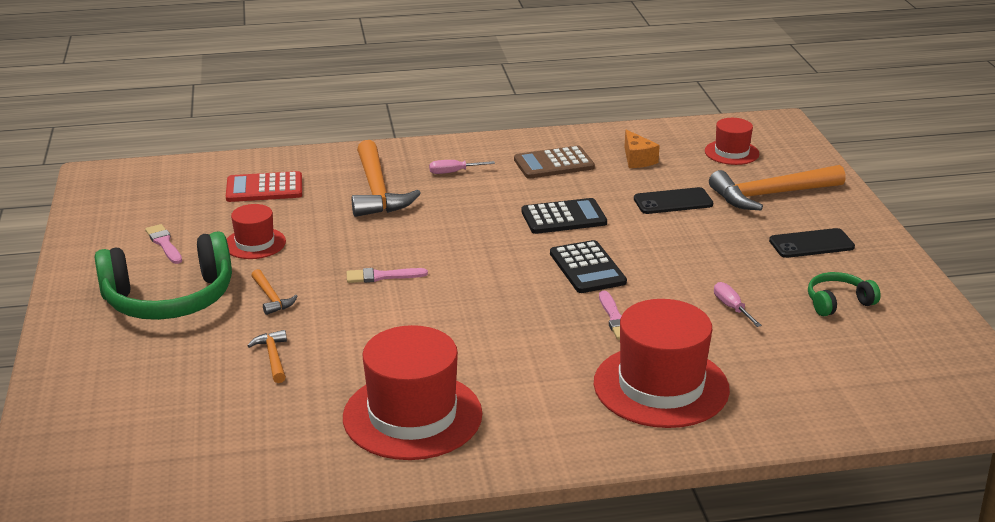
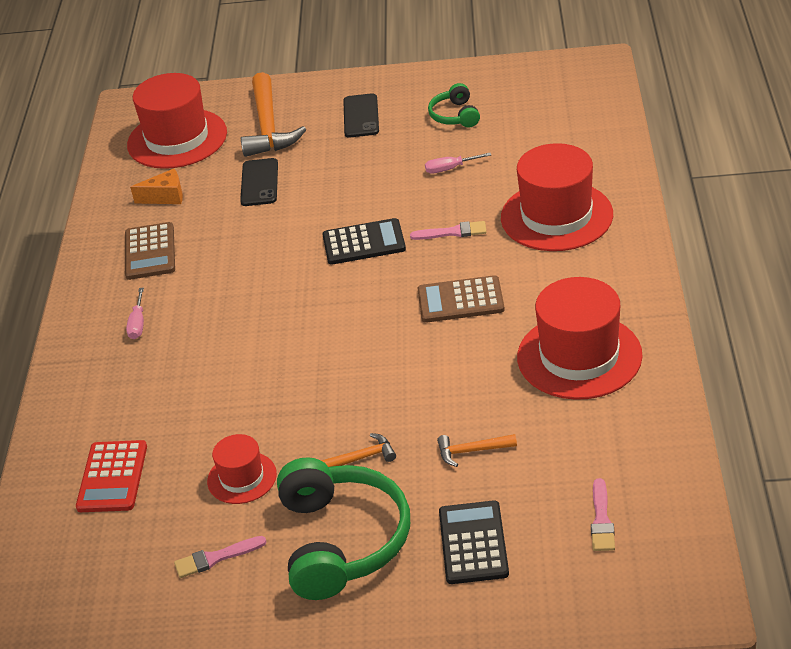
camera: 75 degrees left, 10 degrees up
(377, 191) = (157, 382): orange hammer -> none
(382, 276) = (341, 377): pink brush -> pink brush (601, 520)
(500, 333) = (460, 300): none -> brown calculator
(563, 217) = (265, 252): black calculator -> black calculator (473, 543)
(731, 152) = (177, 139): red hat -> red hat, size x1.87

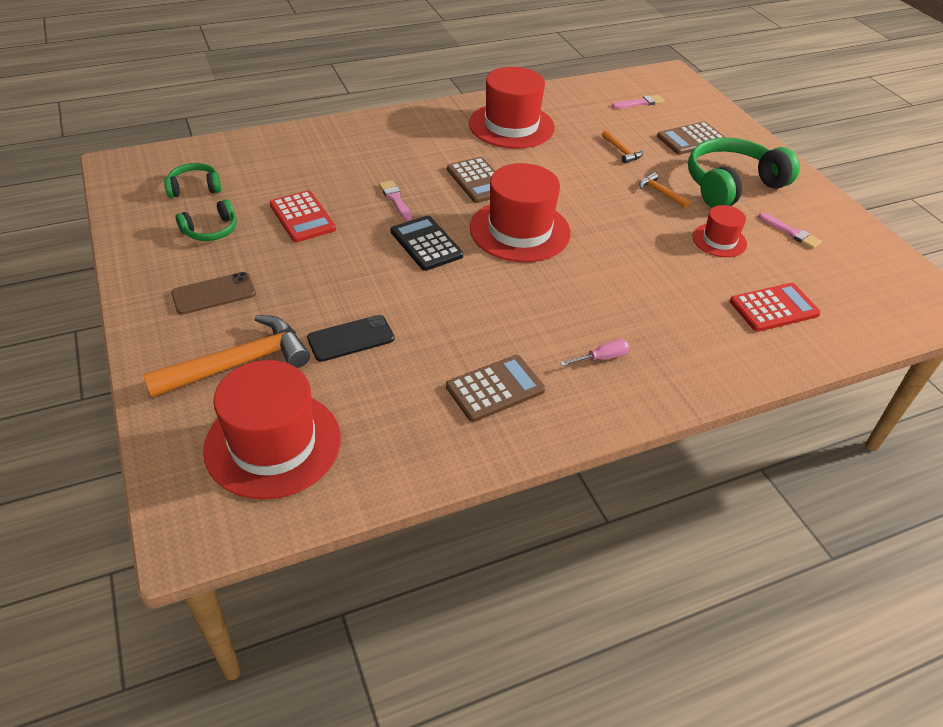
camera: 120 degrees left, 5 degrees up
(165, 197) = (396, 411): orange cheese -> none
(361, 116) = (214, 294): black phone -> brown phone
(450, 169) = (302, 217): pink screwdriver -> red calculator
(473, 543) = (691, 139): black calculator -> brown calculator
(534, 107) = (194, 188): none -> green headphones
(556, 216) = (359, 154): red hat -> red hat (519, 230)

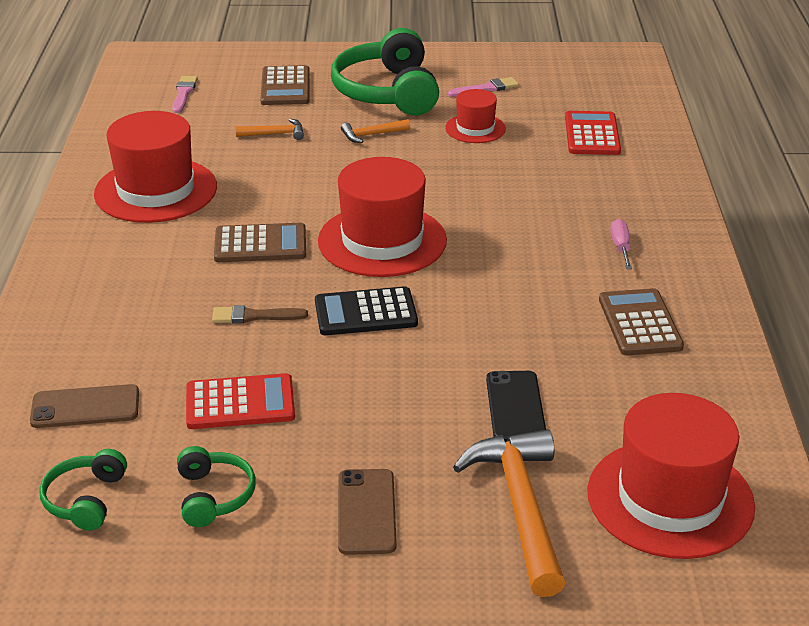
camera: 65 degrees left, 10 degrees down
(275, 164) = (85, 407): none -> brown phone
(395, 199) = (254, 316): pink brush -> brown brush

